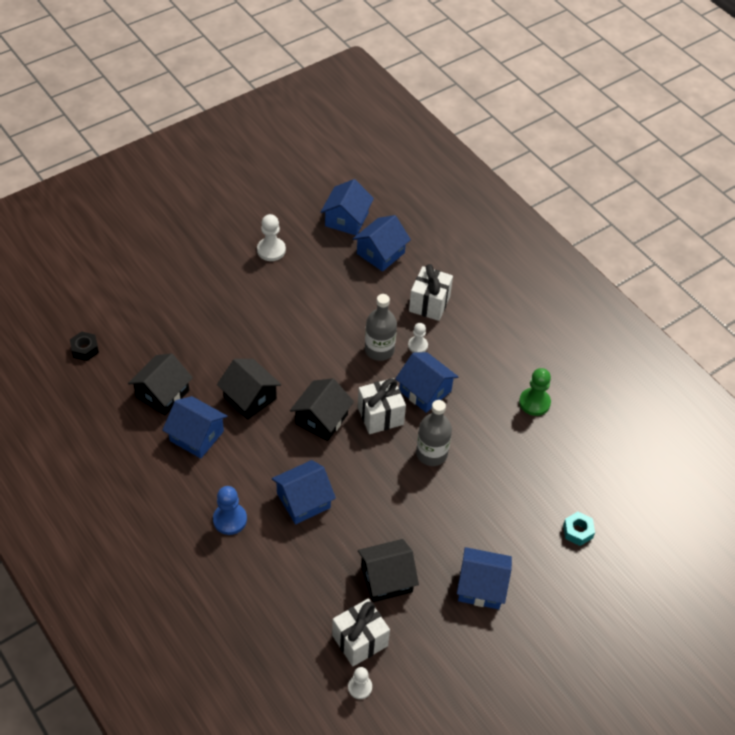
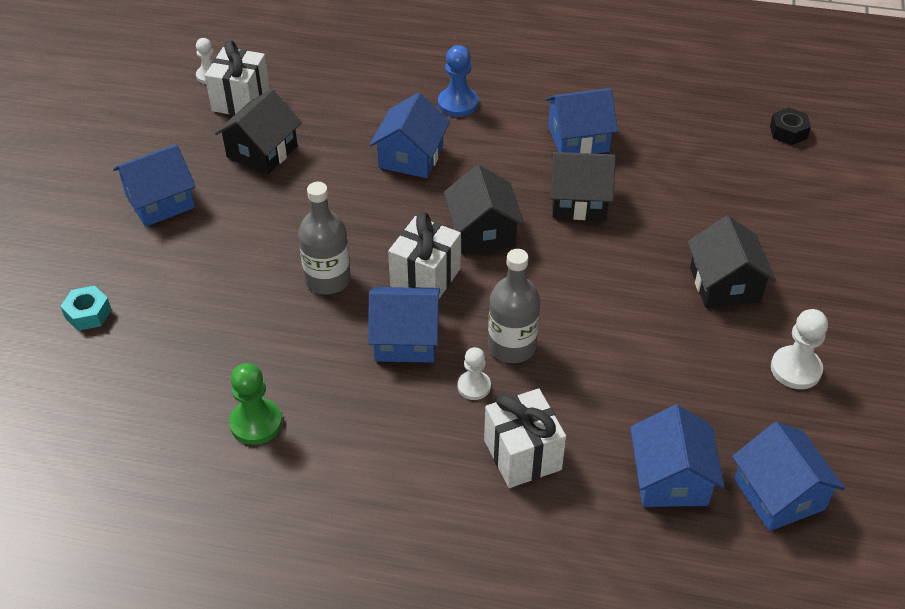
camera: 140 degrees right, 5 degrees down
(162, 394) = (661, 148): black house -> black house (724, 284)

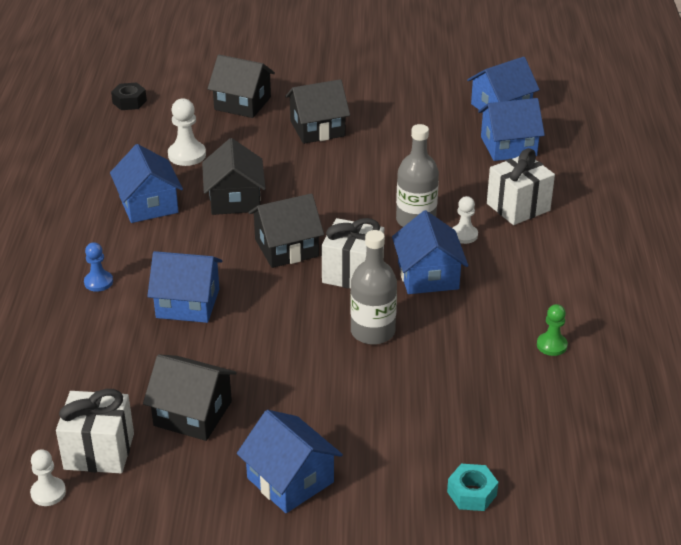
camera: 100 degrees left, 10 degrees down
(256, 423) = (551, 345): green pawn -> green pawn, size x0.66
(458, 104) = (98, 282): blue pawn -> blue pawn, size x0.66
(786, 223) = (242, 103): none -> black house
(795, 369) = (392, 101): white pawn -> white pawn (187, 155)

